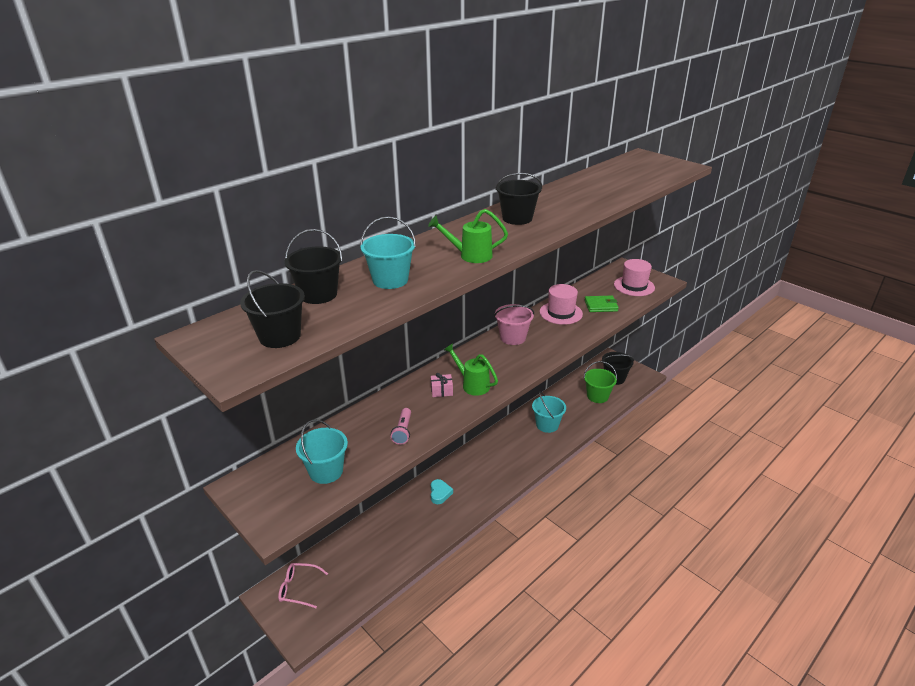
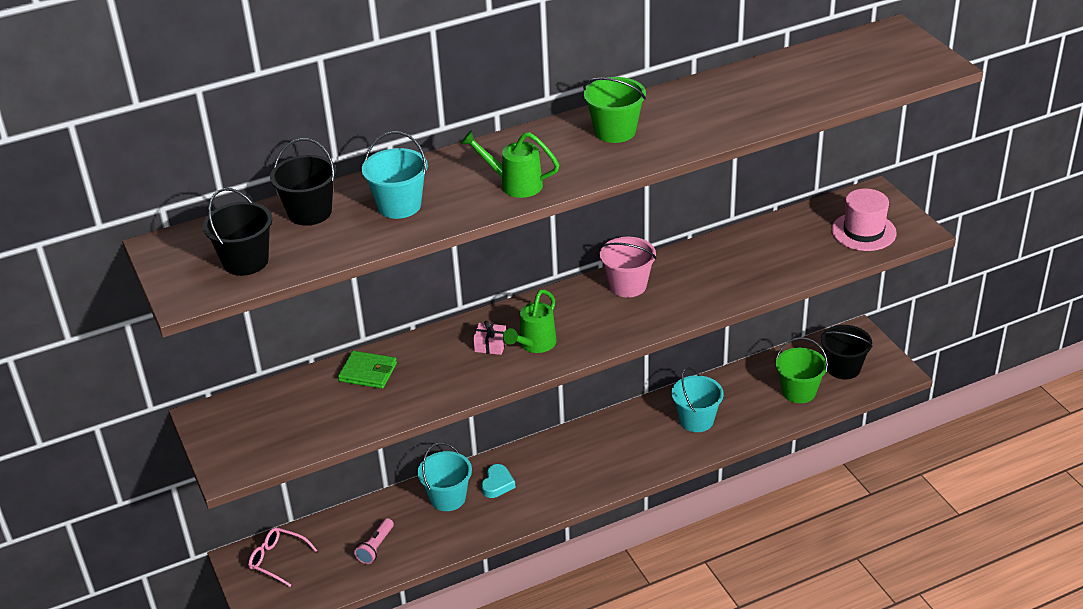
camera: 20 degrees right, 5 degrees up
(326, 471) = (307, 420): turquoise bucket -> turquoise bucket (448, 498)
(403, 431) = (417, 390): pink flashlight -> pink flashlight (376, 547)
(472, 384) = (534, 344): green watering can -> green watering can turned 120 degrees counterclockwise
(517, 218) = (615, 131): black bucket -> green bucket
(561, 313) = (720, 258): pink hat -> none
(601, 306) = (788, 256): green wallet -> green wallet (368, 372)

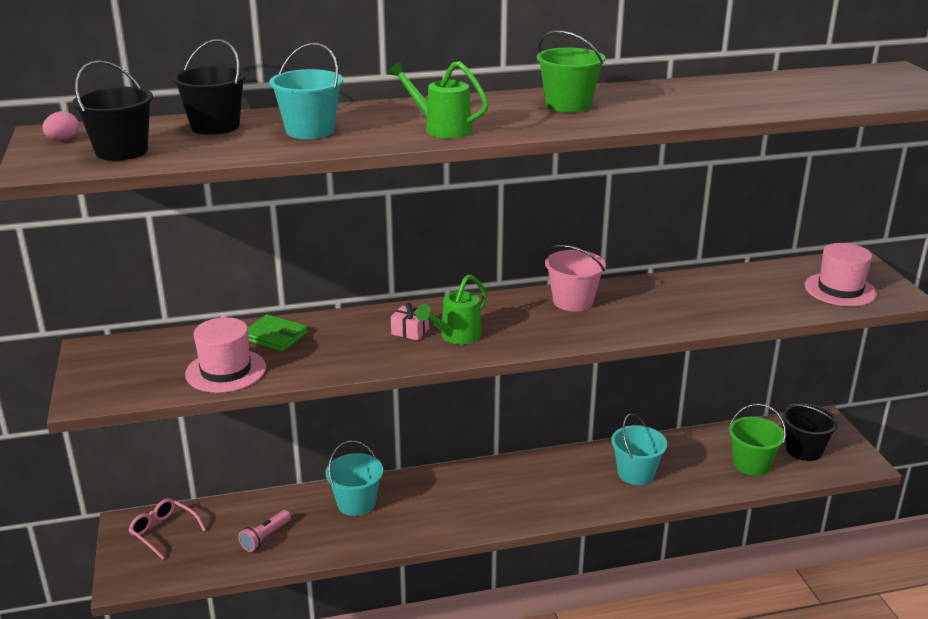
camera: 10 degrees right, 10 degrees down
(181, 254) = (63, 140): none -> pink egg
(340, 418) = (226, 371): none -> pink hat
(497, 484) = (411, 499): turquoise heart -> none

